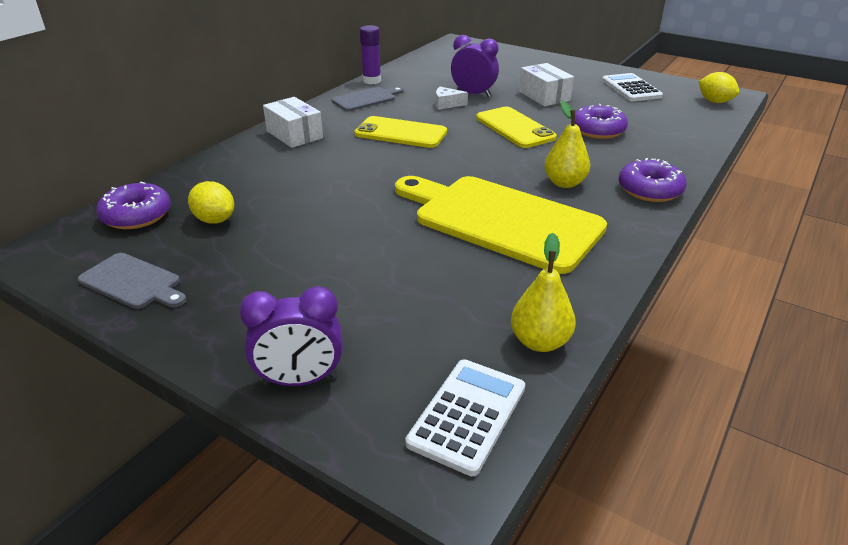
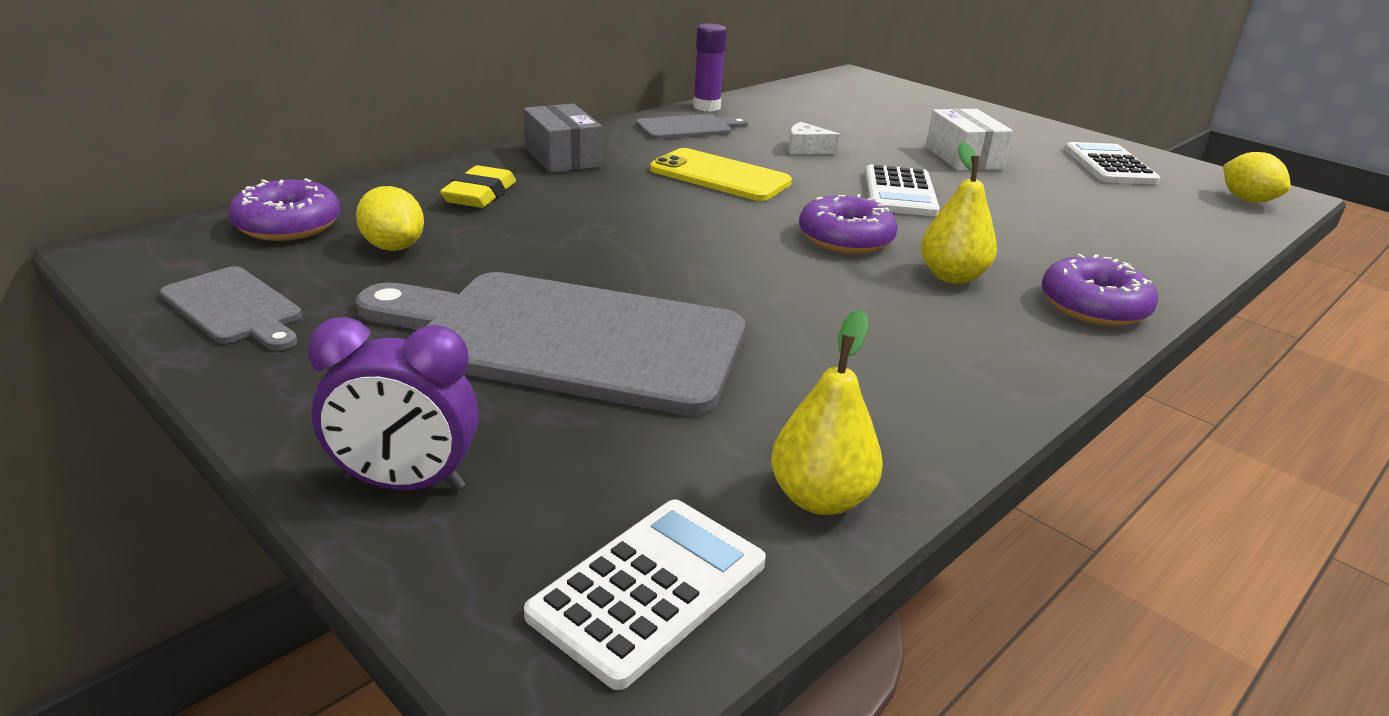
camera: 10 degrees right, 5 degrees down
(253, 171) = (480, 194): none -> yellow eraser
(294, 134) = (562, 157): white box -> grey box
(355, 267) = (567, 340): none -> grey cutting board
(473, 94) = (852, 142): purple clock -> none
(501, 220) = (827, 312): yellow cutting board -> none
(515, 128) = (900, 192): yellow phone -> white calculator
(597, 130) = (1034, 213): purple donut -> purple donut (845, 239)

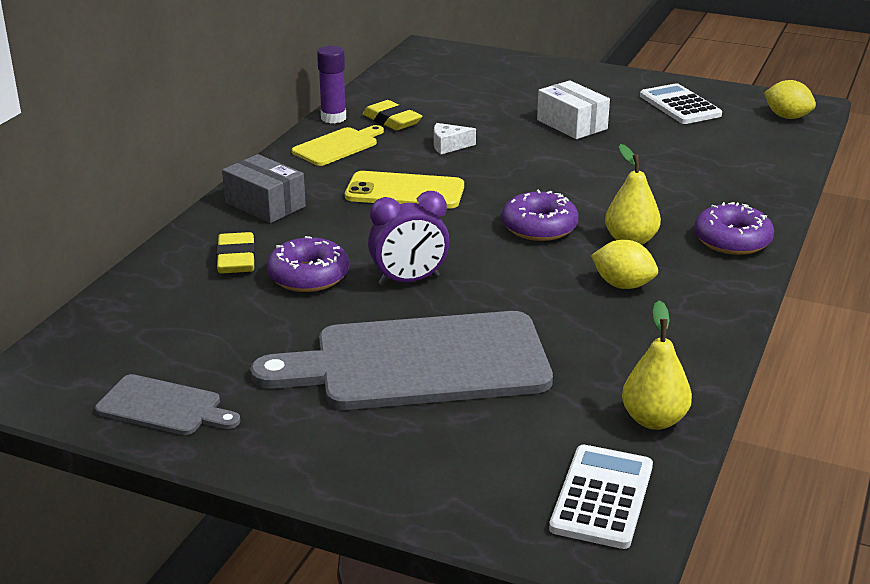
camera: 20 degrees left, 0 degrees up
(288, 225) = (117, 329): purple donut -> purple donut (308, 276)
(393, 247) = (221, 325): yellow lemon -> yellow lemon (623, 285)
(405, 484) = (413, 485): purple clock -> purple clock (409, 280)
(688, 128) = (337, 146): grey cutting board -> yellow cutting board
(765, 119) = (392, 121): none -> yellow eraser
(900, 192) = (548, 173): white calculator -> none

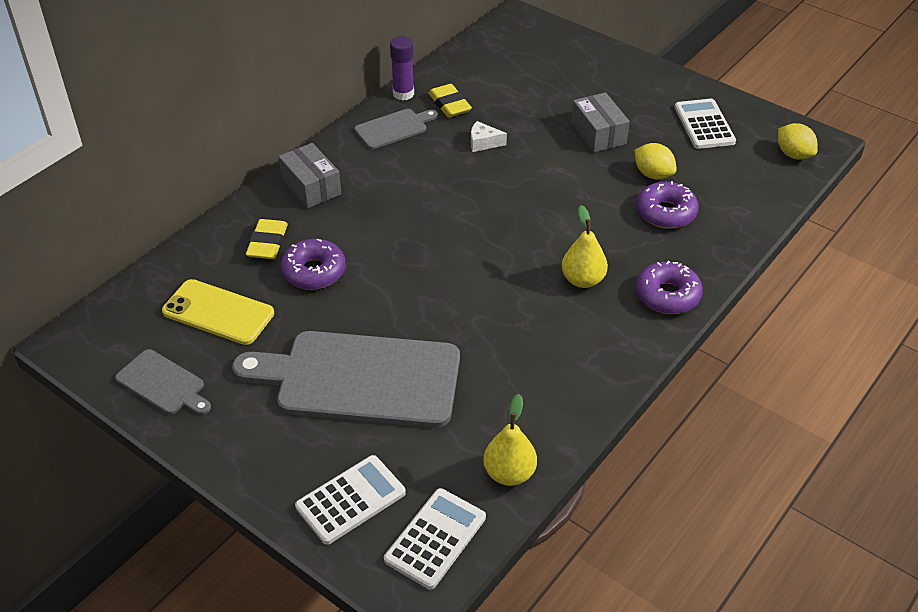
camera: 15 degrees right, 15 degrees up
(337, 146) = (393, 128): yellow cutting board -> grey cutting board
(405, 191) = (425, 191): yellow phone -> yellow phone (218, 312)
(409, 280) = (388, 291): purple clock -> none
(472, 479) = (350, 500): none -> white calculator
(539, 227) = (515, 251): purple donut -> purple donut (666, 212)
(572, 124) = (598, 133): white box -> grey box
(623, 285) = (552, 328): yellow lemon -> yellow lemon (653, 174)

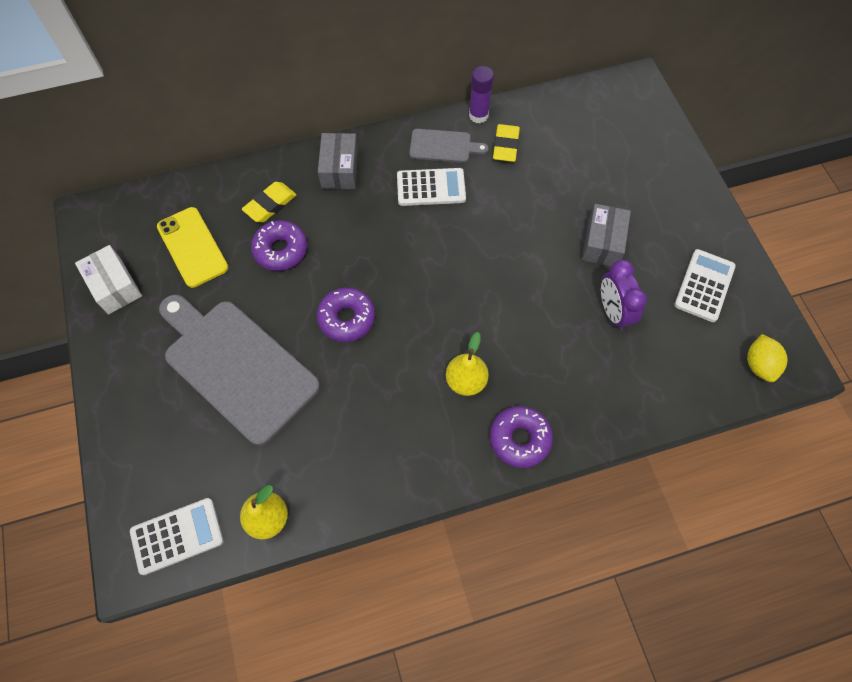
camera: 35 degrees right, 20 degrees up
(163, 384) = (115, 286): grey cutting board -> white box
(350, 500) = (151, 464): white calculator -> white calculator (431, 187)
(483, 143) = (500, 199): white cheese -> none
(653, 174) = (613, 312): yellow lemon -> purple clock
(666, 212) = (590, 357): purple donut -> purple donut (347, 318)

